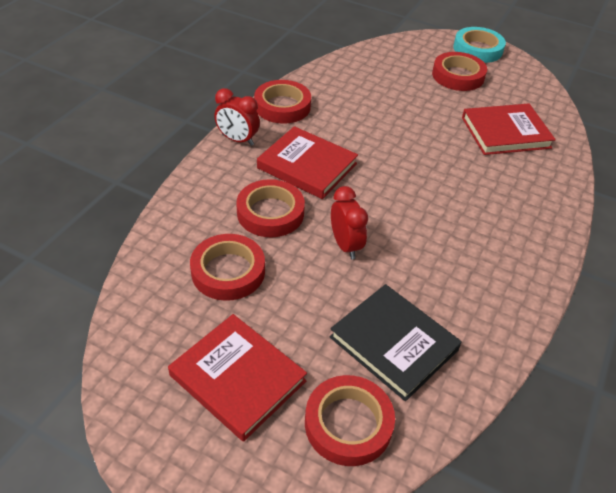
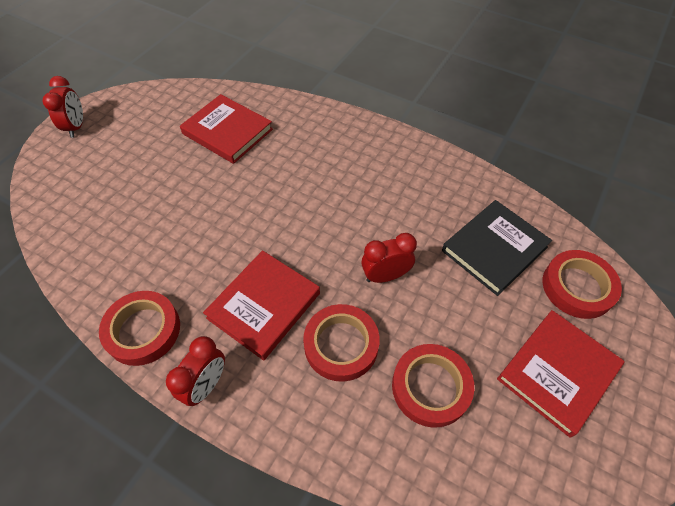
camera: 85 degrees left, 10 degrees up
(458, 76) = (123, 151): red tape -> none
(477, 49) = (76, 127): turquoise tape -> red clock
(505, 133) = (227, 131): red book -> red book turned 45 degrees counterclockwise

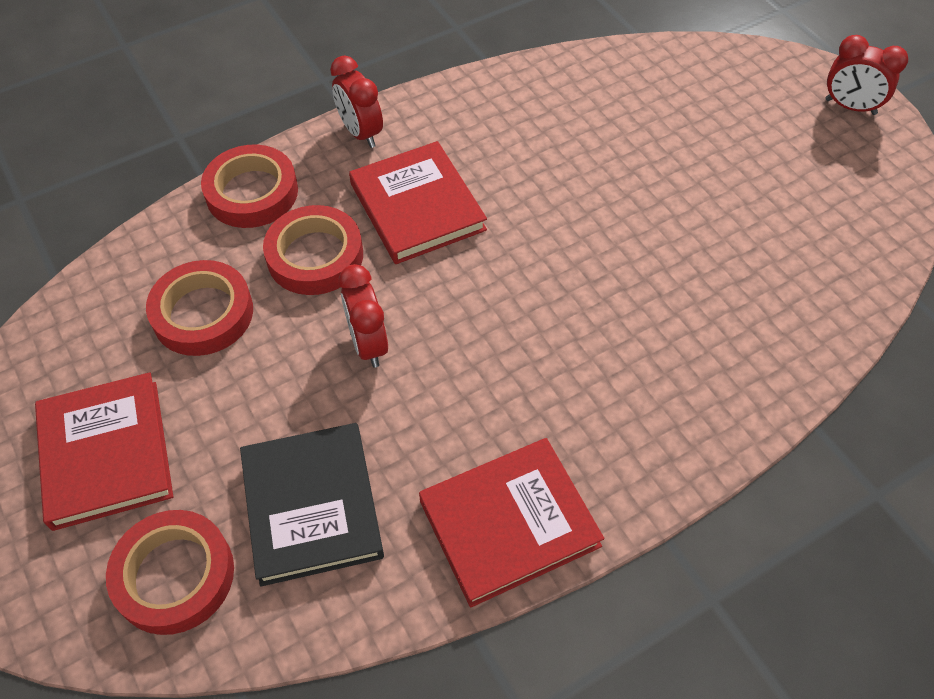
camera: 120 degrees right, 0 degrees up
(143, 330) = (461, 102): red tape -> red tape (252, 192)
(227, 131) = (758, 269): red book -> red book (509, 523)
(385, 276) = (368, 344): red clock -> red clock turned 150 degrees clockwise

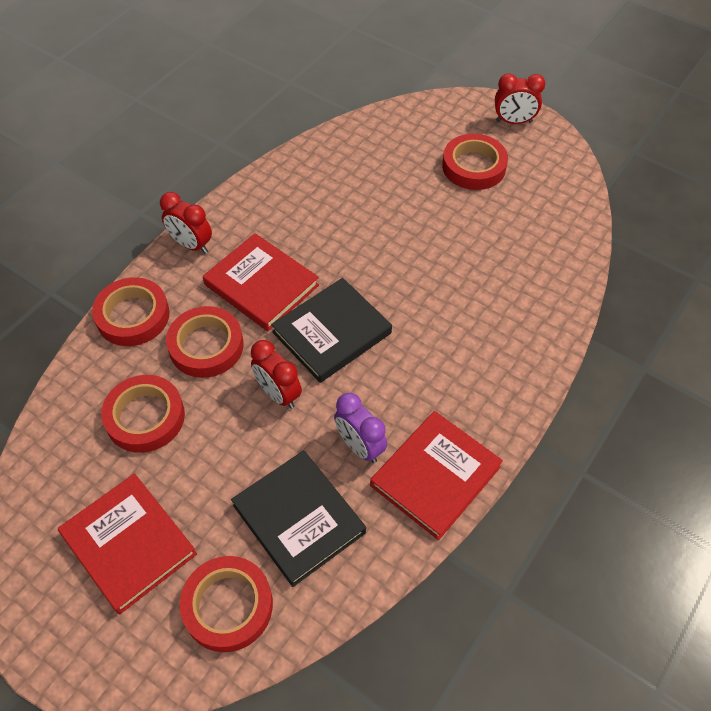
camera: 25 degrees left, 0 degrees up
(433, 446) = (360, 446): none -> purple clock
(472, 293) = (332, 332): none -> black book
(765, 148) = (474, 166): none -> red tape

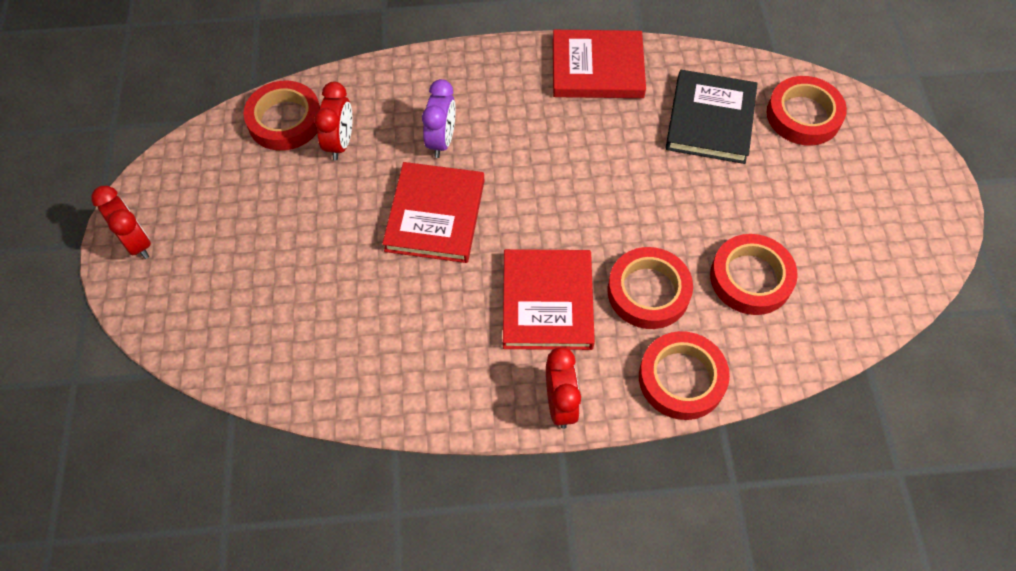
camera: 130 degrees left, 5 degrees up
(129, 544) = (838, 201): red book -> red book (435, 215)
(278, 394) = (635, 204): red clock -> red clock (340, 143)
(332, 332) = (543, 211): black book -> none
(360, 446) = (621, 123): purple clock -> purple clock (441, 141)
(474, 166) = (239, 236): red tape -> red tape (285, 120)

